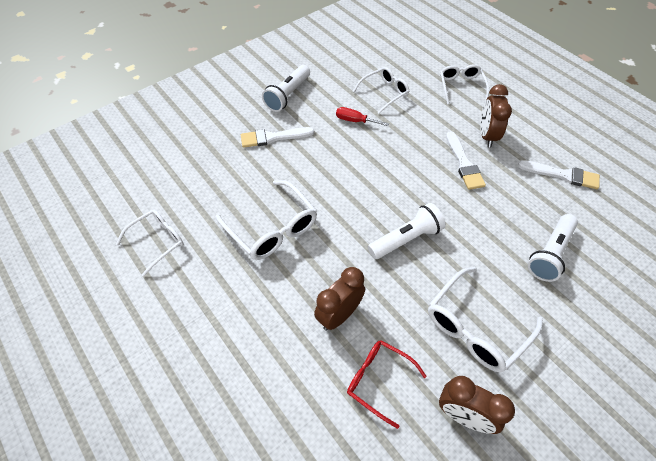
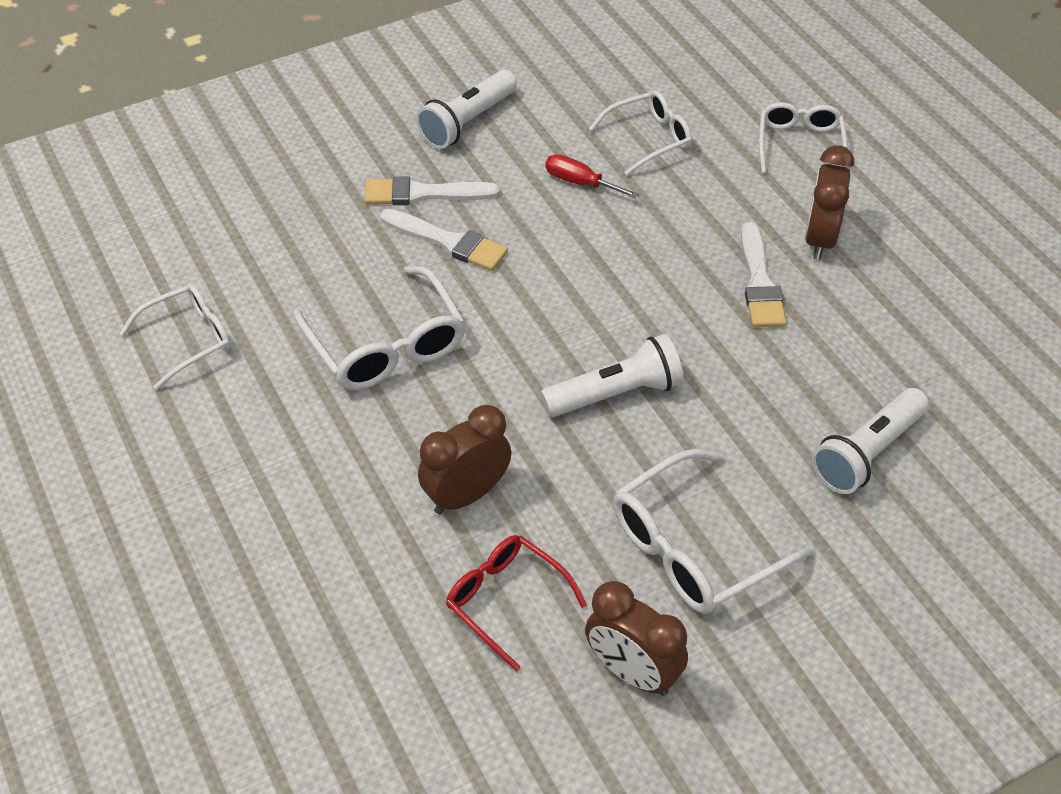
camera: 10 degrees right, 5 degrees down
(562, 175) = (940, 325): white brush -> white brush (448, 242)

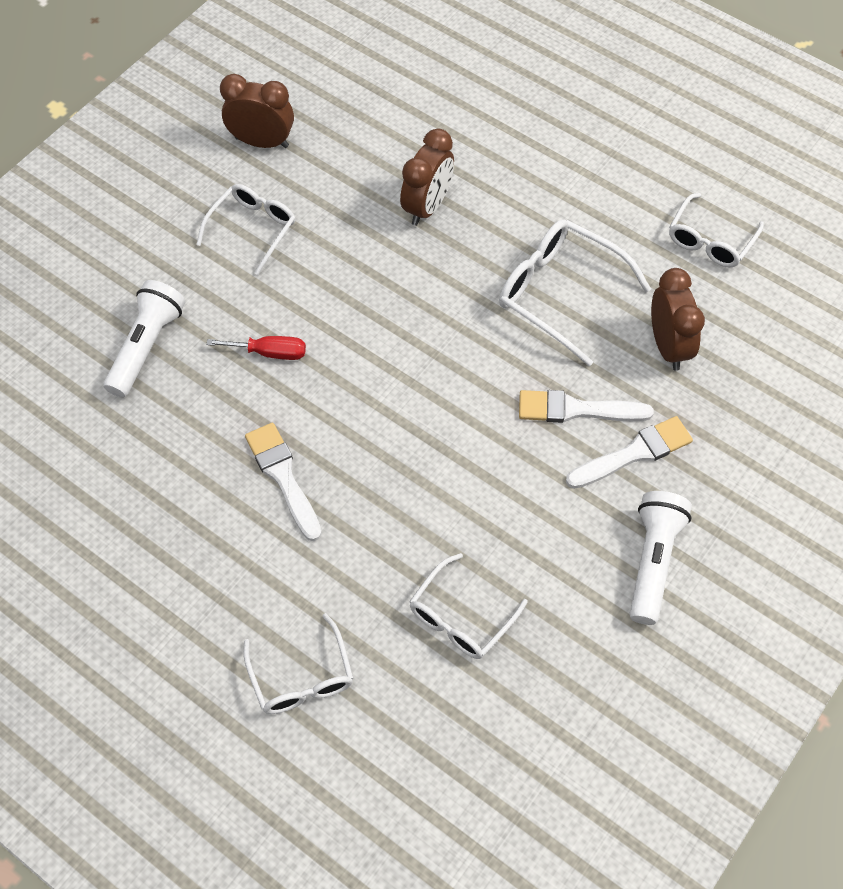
camera: 155 degrees right, 10 degrees up
(505, 600) = (363, 153): red glasses -> none
(580, 183) = (499, 527): red screwdriver -> red screwdriver (269, 352)
(615, 394) = (360, 322): white flashlight -> none
(693, 548) = (253, 228): white glasses -> white glasses, size x0.66
(820, 239) = (243, 551): brown clock -> brown clock (668, 346)

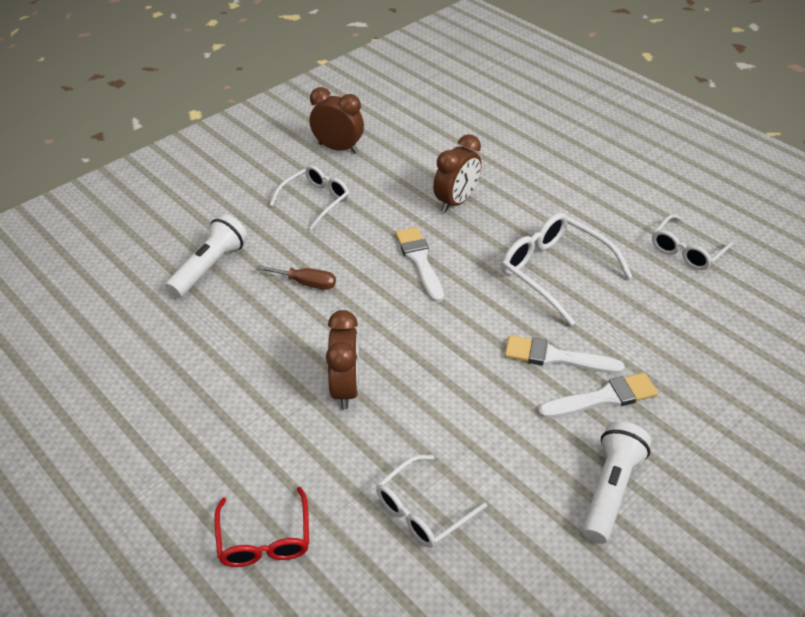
camera: 10 degrees right, 15 degrees down
(269, 352) = (306, 283): red screwdriver -> brown screwdriver
(283, 477) = (292, 374): white brush -> white brush (419, 261)
(302, 678) = (264, 540): white glasses -> red glasses
(668, 346) = (643, 320): brown clock -> brown clock (345, 388)

